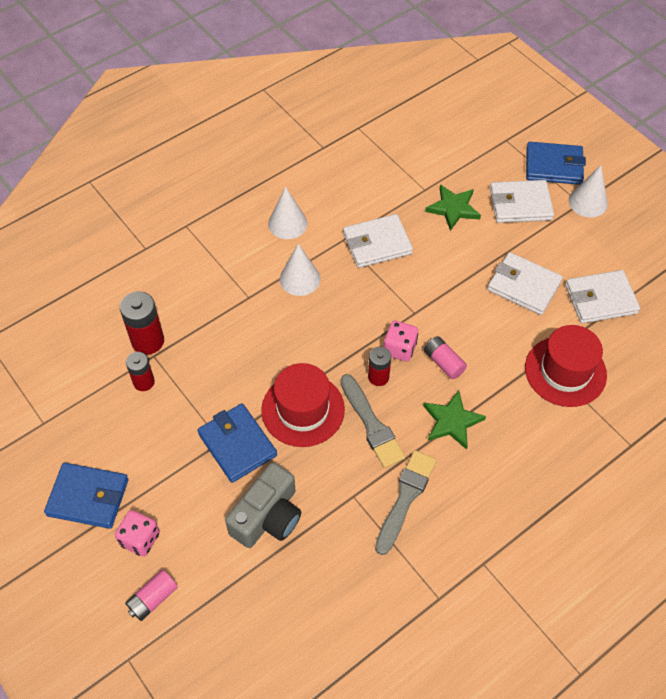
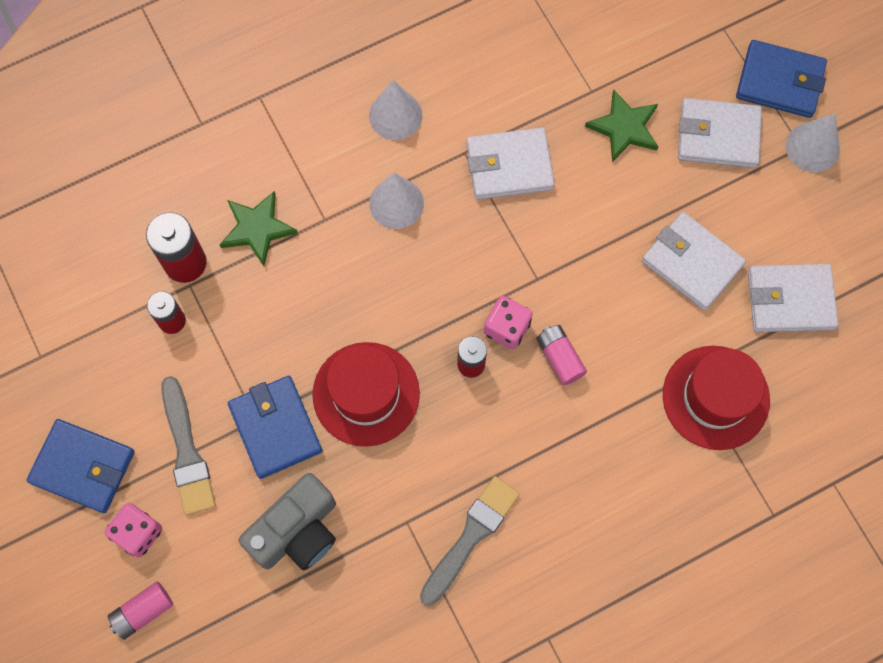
camera: 10 degrees right, 15 degrees up
(372, 424) = (449, 430): grey brush -> grey brush (187, 452)
(452, 421) = (551, 443): green star -> green star (257, 229)

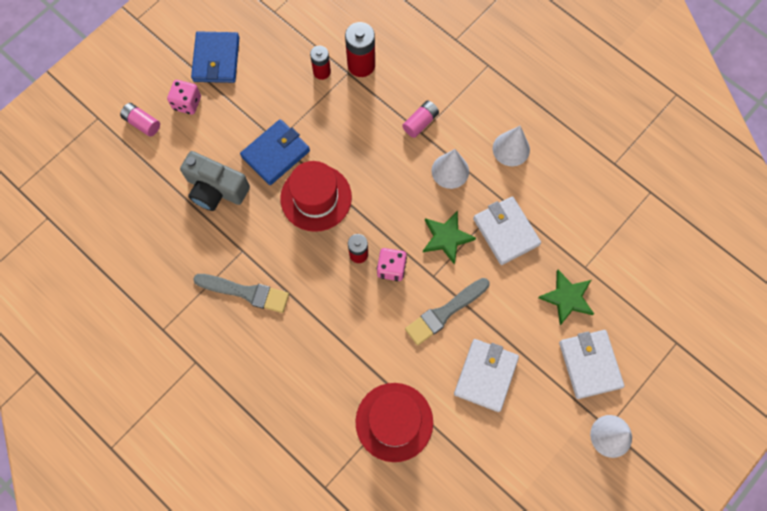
camera: 70 degrees right, 0 degrees up
(187, 452) = (244, 110): grey brush -> grey brush (445, 312)
(257, 229) = (399, 96): green star -> green star (446, 237)
(560, 358) = (383, 308): pink battery -> pink battery (420, 122)
(779, 82) = (652, 396): blue wallet -> none
(790, 300) = (485, 453): white wallet -> none

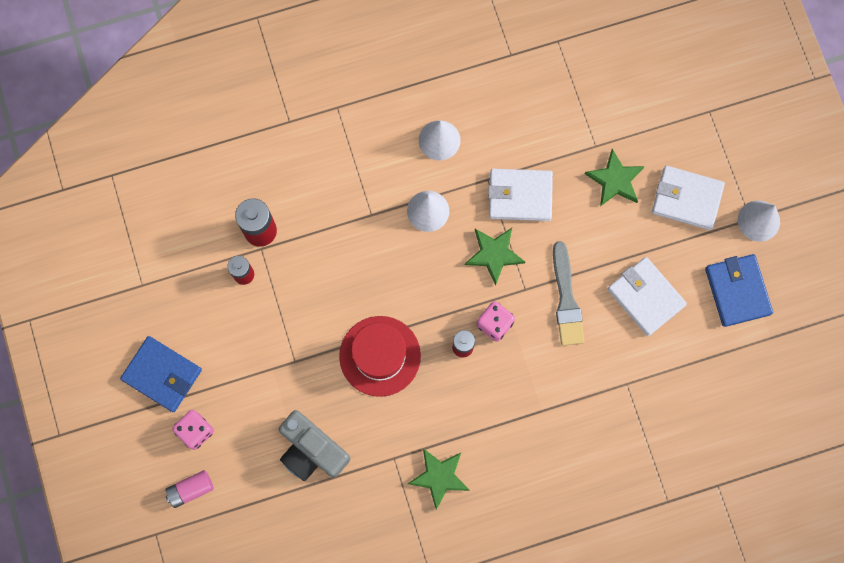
camera: 60 degrees left, 5 degrees up
(216, 189) = (312, 450): grey camera -> grey camera turned 75 degrees clockwise
(246, 292) = (439, 477): grey brush -> green star
(276, 154) = (308, 370): blue wallet -> blue wallet (737, 291)
(394, 422) = (642, 404): red hat -> none
(420, 122) = (360, 209): pink battery -> none

